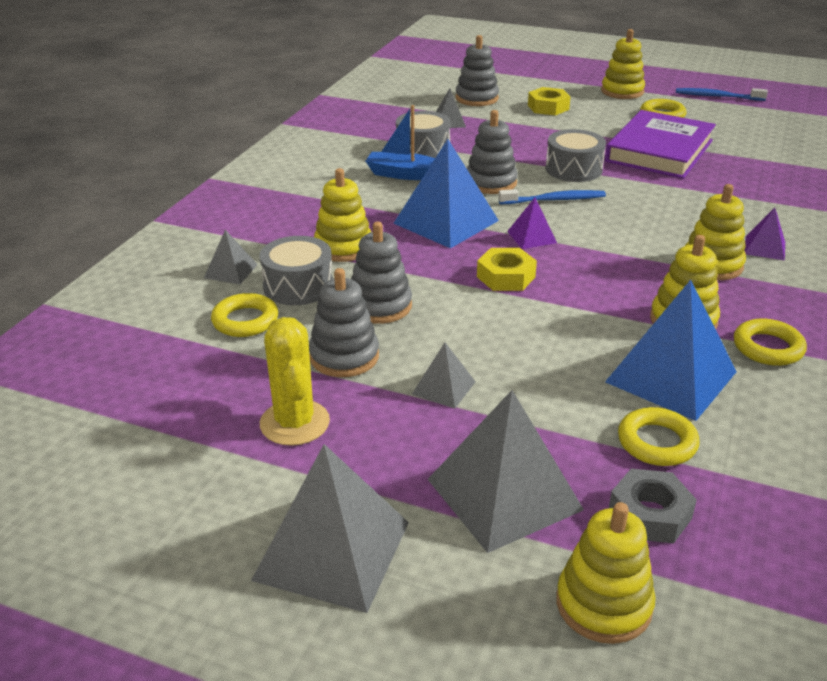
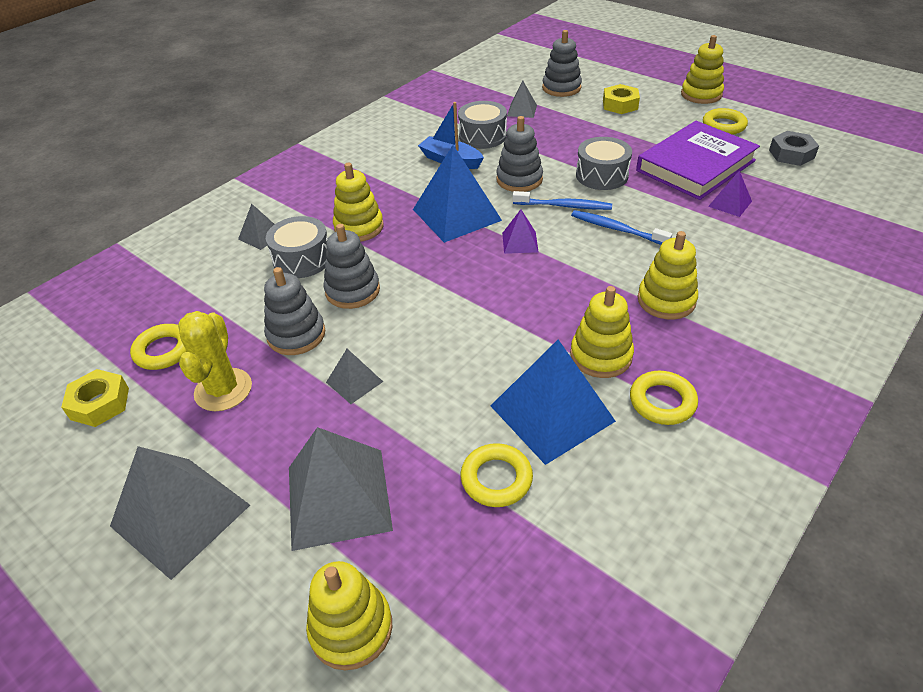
camera: 20 degrees right, 10 degrees up
(245, 320) = (244, 285): yellow ring -> yellow ring (163, 350)
(505, 277) = (472, 280): yellow nut -> yellow nut (100, 403)
(650, 514) = (444, 550): grey nut -> grey nut (791, 154)
(717, 96) = (793, 110): blue toothbrush -> blue toothbrush (617, 229)
(764, 248) = (730, 290): purple pyramid -> purple pyramid (730, 203)

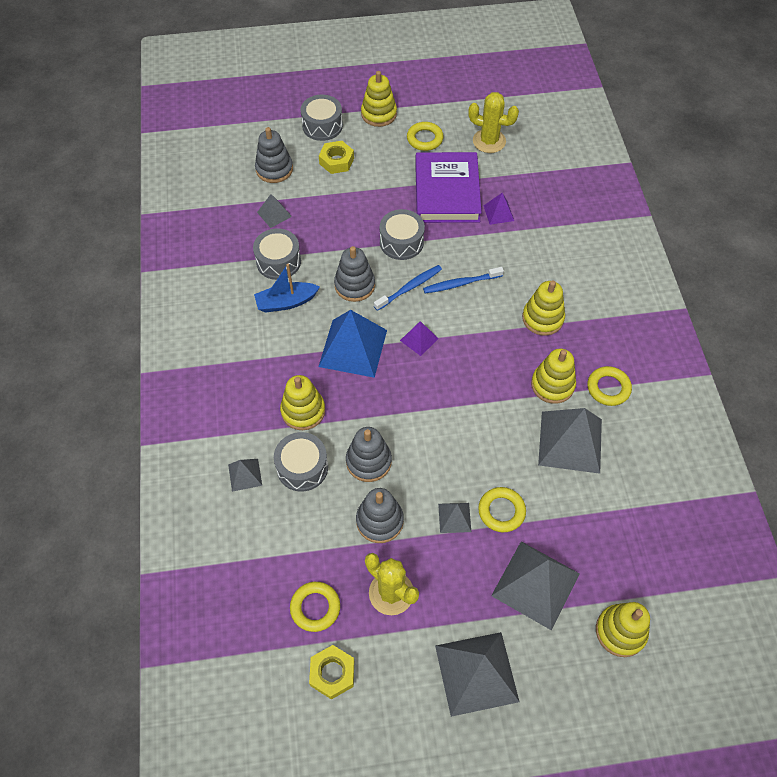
camera: 50 degrees left, 15 degrees up
(496, 479) = (589, 502): yellow ring -> yellow ring (501, 511)
(552, 413) = (570, 441): blue pyramid -> grey pyramid
(639, 81) = (322, 126): none -> grey drum
(791, 154) = (489, 141): grey nut -> yellow cactus

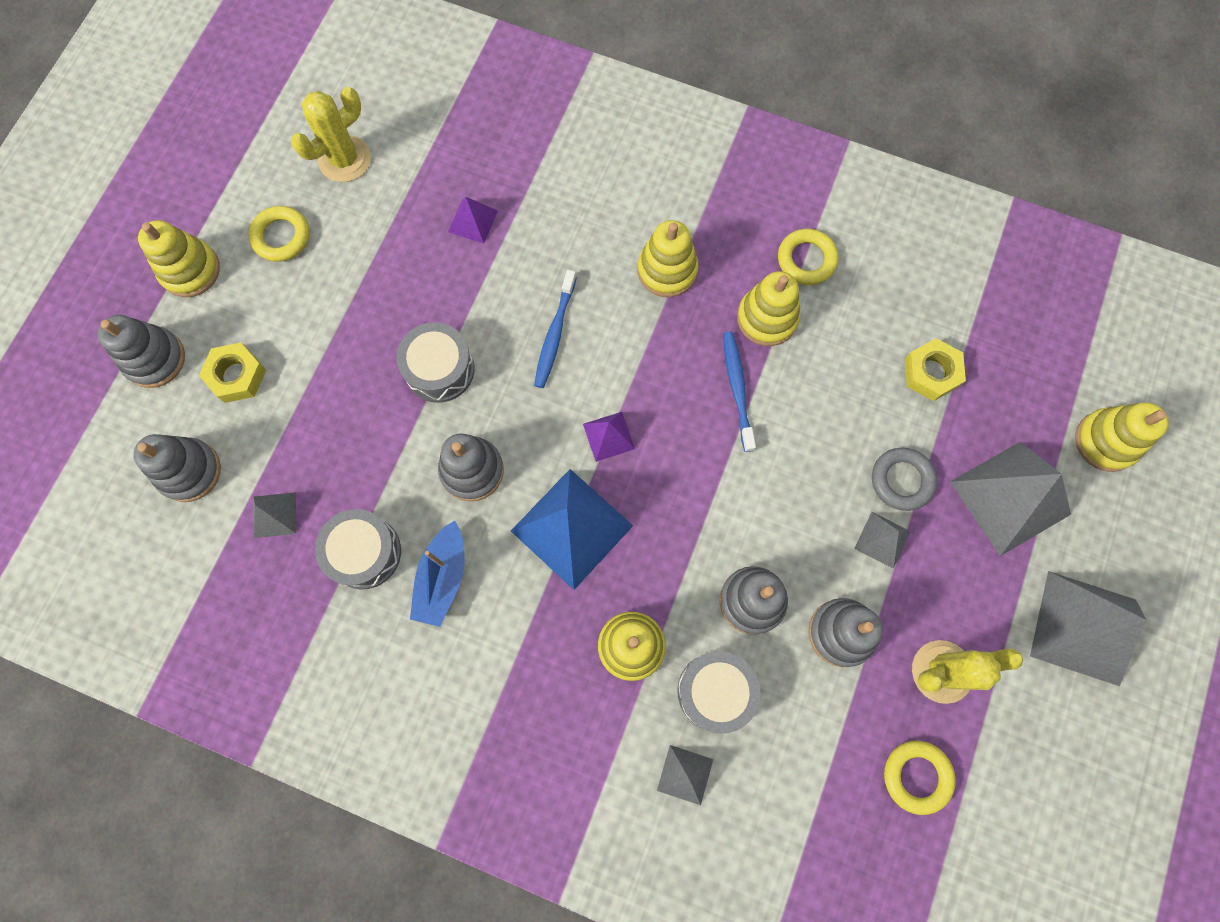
camera: 60 degrees left, 15 degrees up
(322, 126) = (154, 359): grey drum -> grey stacking toy
(332, 673) = (1009, 799): yellow nut -> yellow nut (931, 373)
(410, 288) = (521, 401): blue toothbrush -> blue toothbrush (737, 389)
(447, 192) = (394, 263): purple book -> none
(501, 511) = (901, 480): yellow ring -> grey ring
(570, 441) = (853, 347): grey pyramid -> none

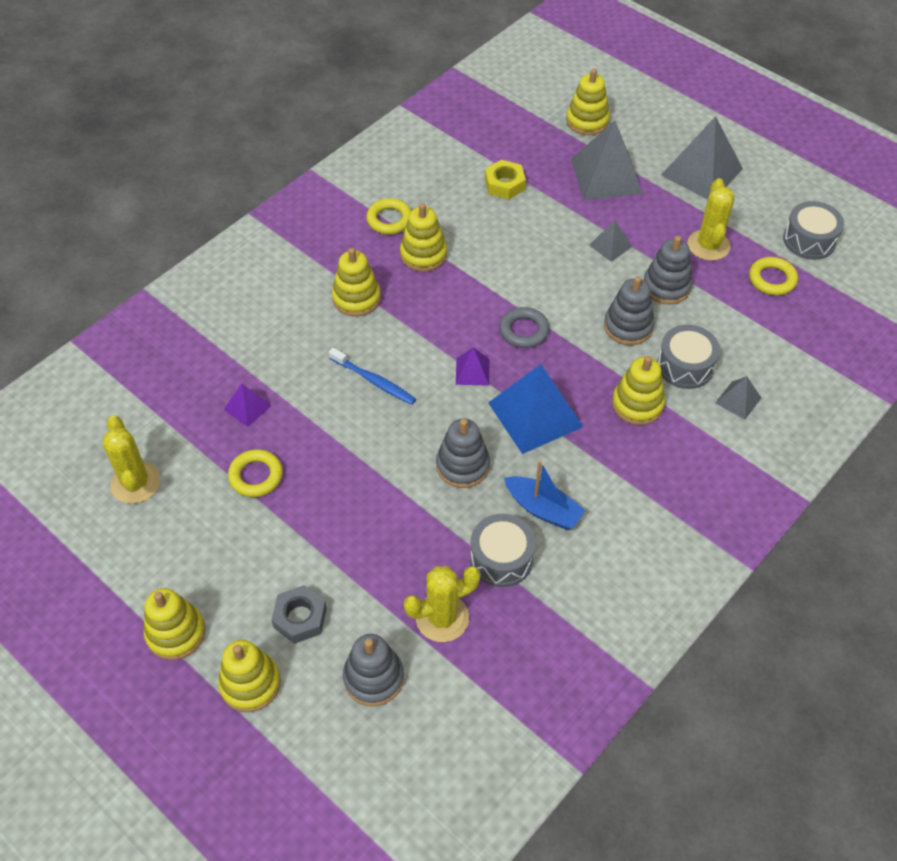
camera: 70 degrees left, 20 degrees down
(154, 359) = (250, 683): grey stacking toy -> yellow stacking toy
(237, 376) = (300, 618): yellow nut -> grey nut
(274, 515) = (442, 618): grey pyramid -> yellow cactus
(281, 237) = (183, 550): yellow ring -> yellow ring (256, 476)
(440, 369) = (367, 464): grey drum -> grey drum (809, 240)
(737, 389) = (469, 287): blue toothbrush -> none
(901, 480) = (573, 223): grey ring -> grey ring (524, 331)

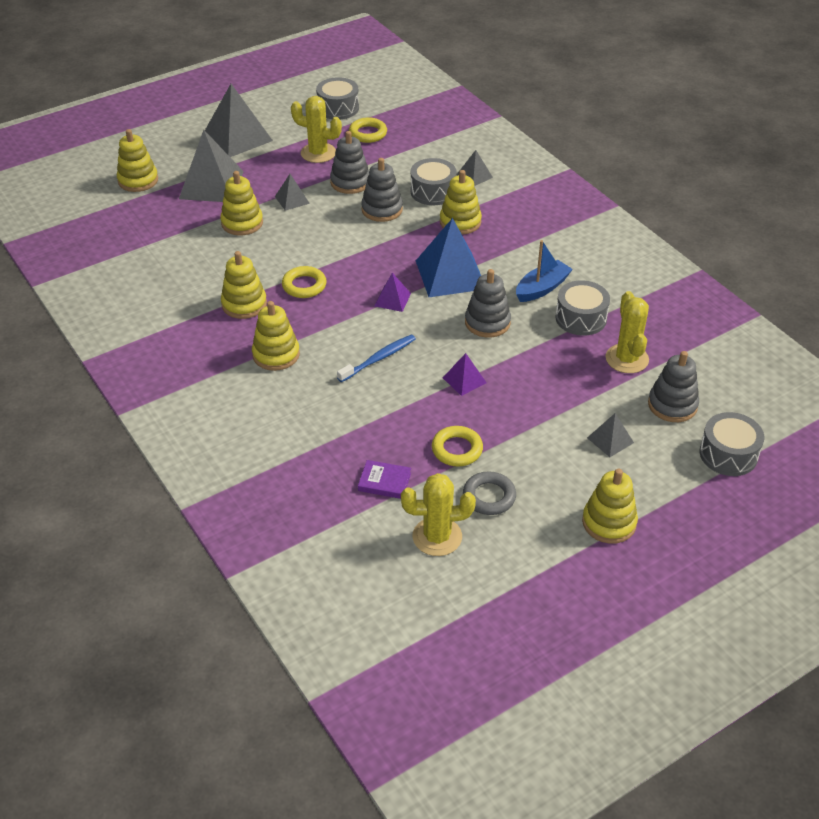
camera: 75 degrees left, 10 degrees down
(200, 425) = (384, 482): none -> purple book
(247, 407) = (375, 445): purple pyramid -> purple pyramid (464, 380)
(250, 683) = (666, 479): yellow stacking toy -> yellow stacking toy (242, 223)
(300, 618) = (610, 440): grey nut -> grey pyramid
(303, 749) = (728, 454): none -> grey drum
(389, 220) = (188, 318): yellow ring -> yellow ring (304, 285)
(504, 184) = (186, 241): yellow nut -> none
(524, 331) = (361, 263): grey ring -> grey ring (489, 497)

